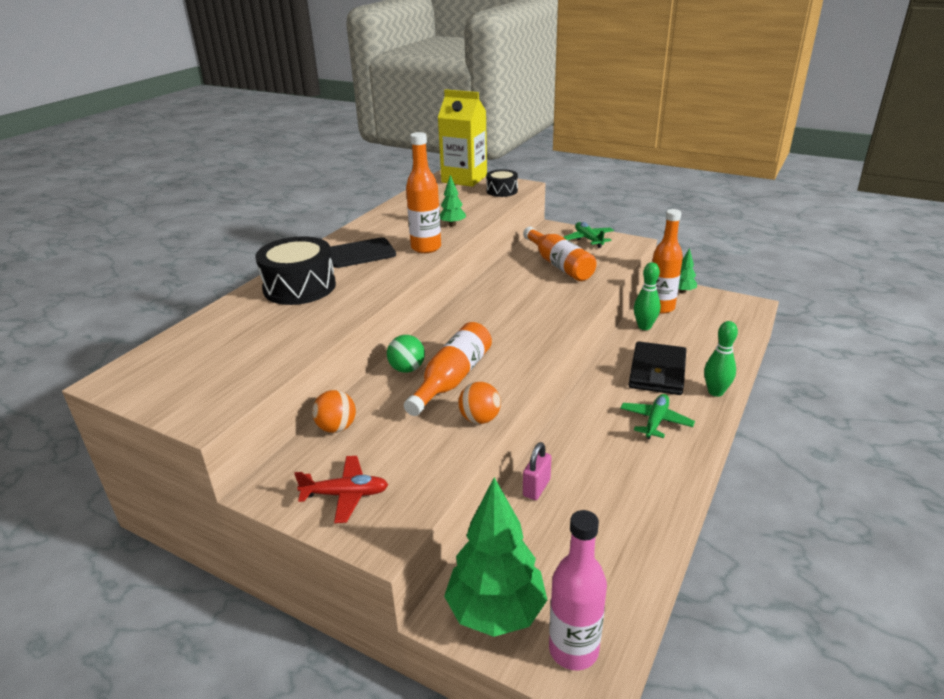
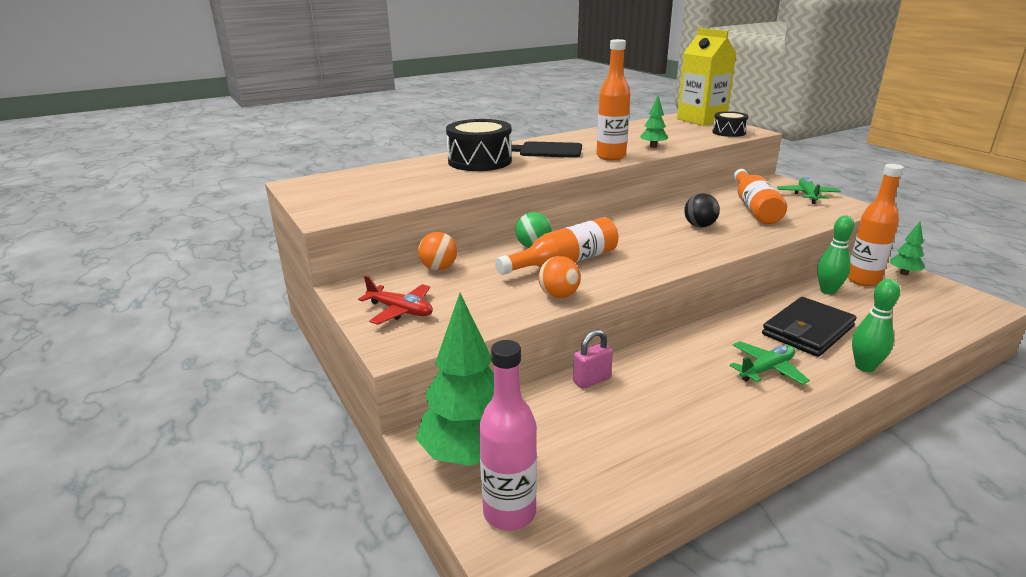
camera: 30 degrees right, 5 degrees down
(532, 298) = (699, 226): none -> black ball

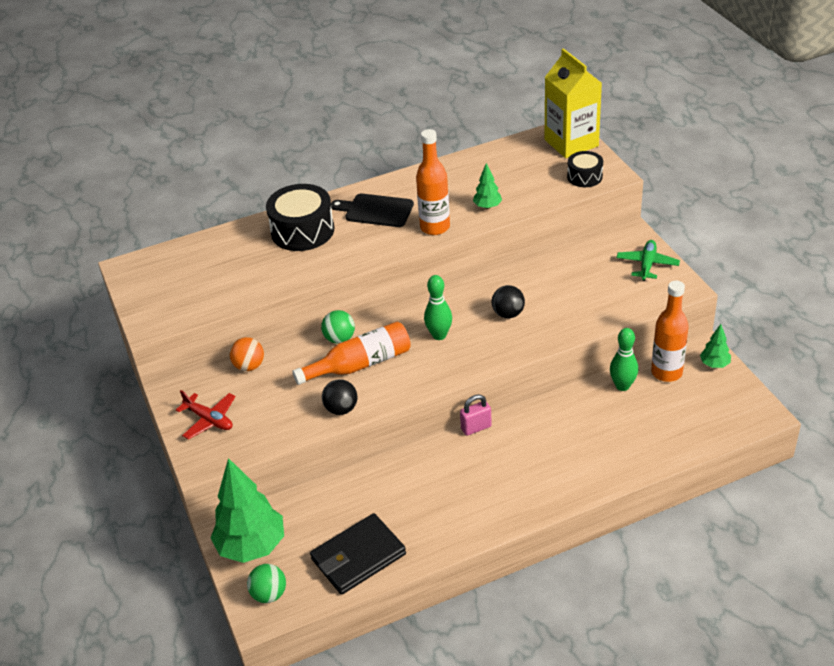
camera: 10 degrees right, 15 degrees up
(509, 512) = (269, 594): pink bottle -> green ball
(559, 295) = (341, 409): orange ball -> black ball
(592, 380) = (363, 482): pink padlock -> pink padlock (476, 427)
(754, 208) = (578, 285): orange bottle -> none
(766, 369) = (511, 480): green plane -> none
(807, 331) = (572, 437): black wallet -> black wallet (358, 557)
(864, 367) = (595, 482): green bowling pin -> green bowling pin (439, 335)

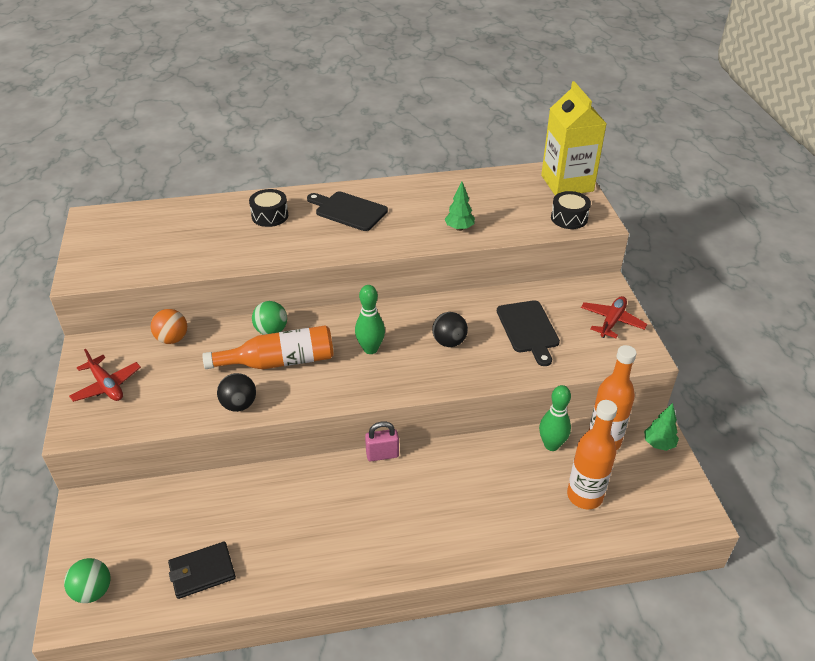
camera: 10 degrees right, 0 degrees up
(252, 546) = (102, 530): green tree -> none
(302, 230) = (270, 216): black drum -> black drum, size x0.57
(358, 557) = (202, 572): black wallet -> black wallet, size x0.67
(435, 227) = (398, 238): orange bottle -> orange bottle (584, 496)
(575, 287) = (528, 329): none -> black cutting board
(647, 265) = (612, 321): green plane -> red plane

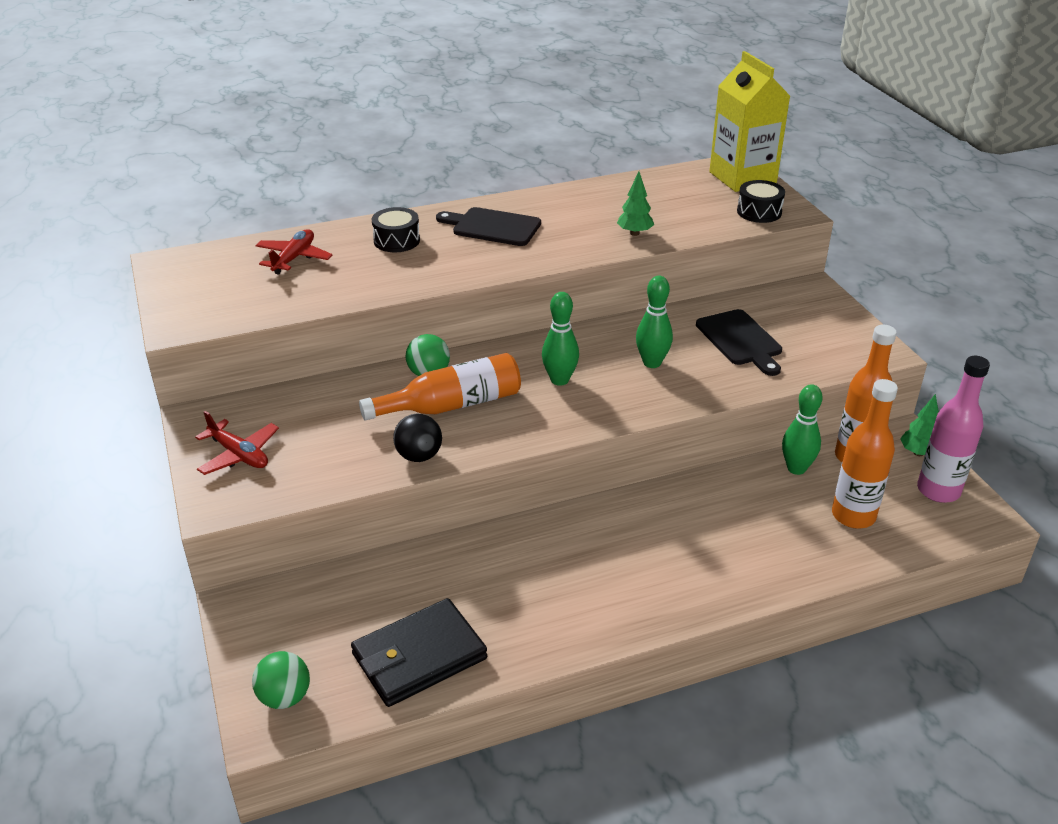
camera: 10 degrees left, 5 degrees down
(172, 339) = (305, 395): orange ball -> none
(202, 572) = (419, 656): black wallet -> black wallet, size x1.50
(382, 455) = (598, 503): pink padlock -> none
(449, 342) = (652, 363): black ball -> green bowling pin
(612, 321) = (834, 323): red plane -> red plane (294, 258)
(664, 482) = (938, 490): none -> pink bottle

